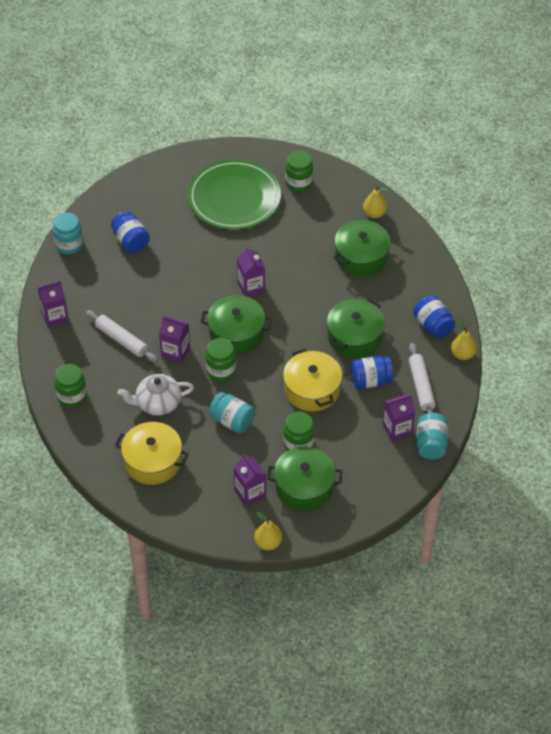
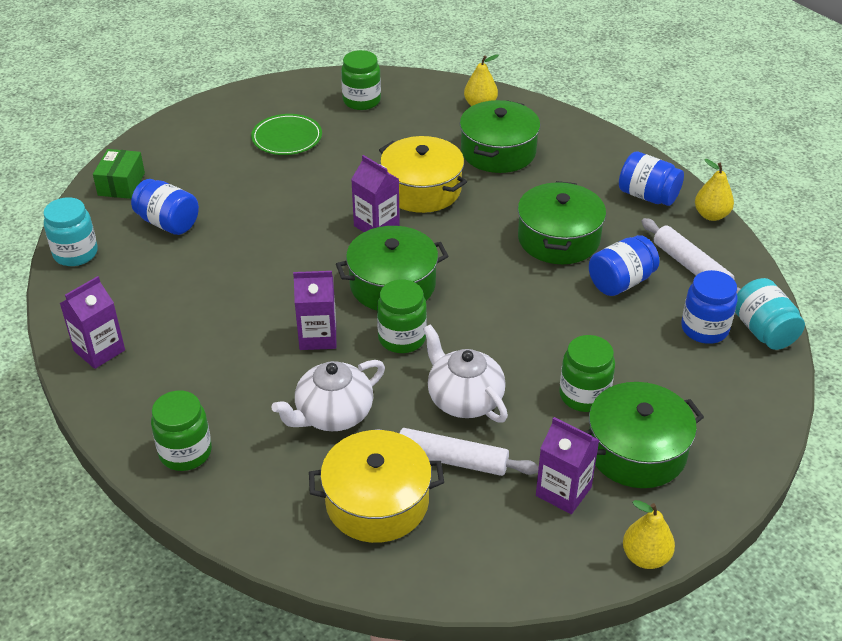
camera: 25 degrees left, 10 degrees down
(117, 201) = (121, 184): none -> green box
(121, 340) = (224, 347): white rolling pin -> white rolling pin (452, 460)
(232, 421) = (464, 399): turquoise jar -> white teapot
(234, 198) = (287, 138): green plate -> green plate, size x0.52
(312, 389) = (549, 319): yellow pot -> yellow pot (422, 189)
(397, 430) = (704, 329): purple carton -> blue jar

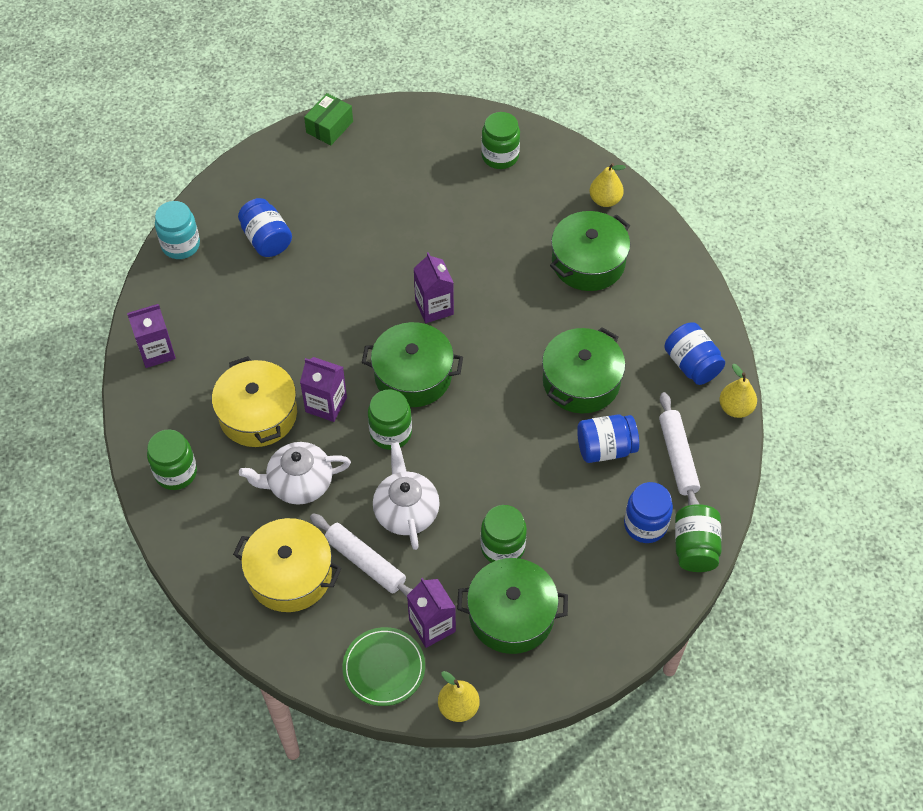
camera: 25 degrees right, 15 degrees up
(121, 184) = (249, 182): green box -> green box (329, 127)
(287, 138) = (411, 178): green plate -> green plate (384, 668)
(422, 189) = (495, 281): yellow pot -> yellow pot (258, 414)
(763, 331) = (695, 547): turquoise jar -> green jar

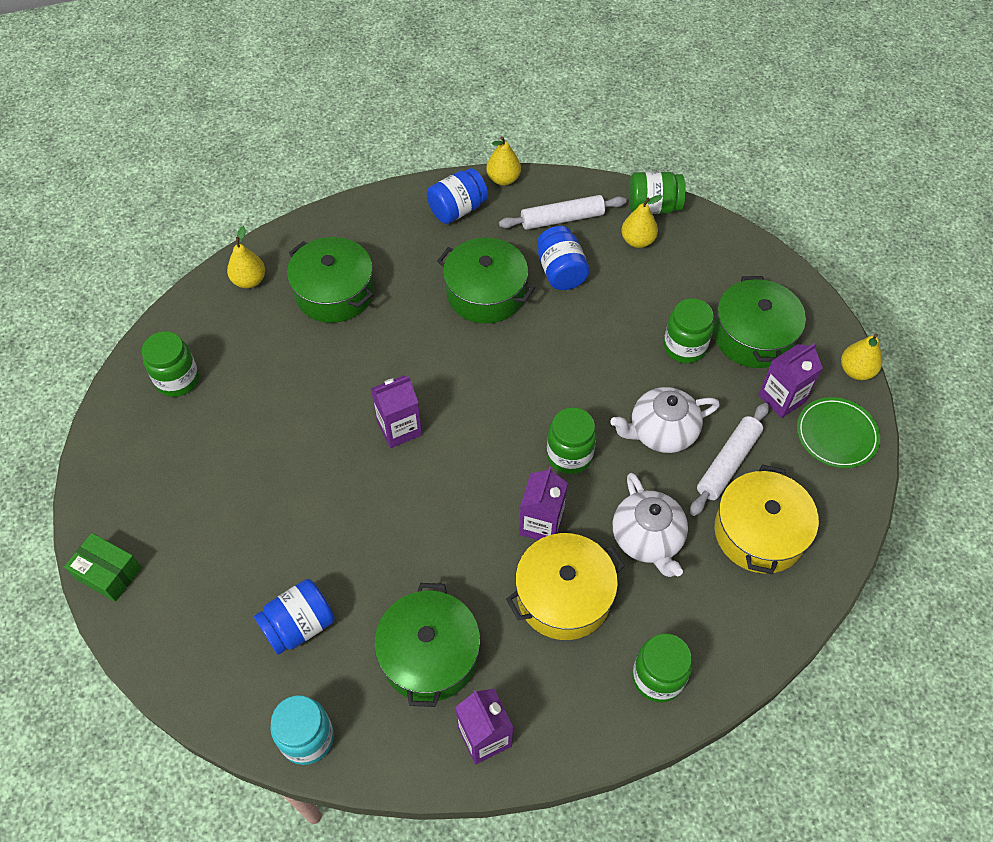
camera: 95 degrees left, 0 degrees up
(413, 375) = (493, 441): green pot -> green pot (429, 655)
(645, 525) = (637, 241): blue jar -> yellow pear

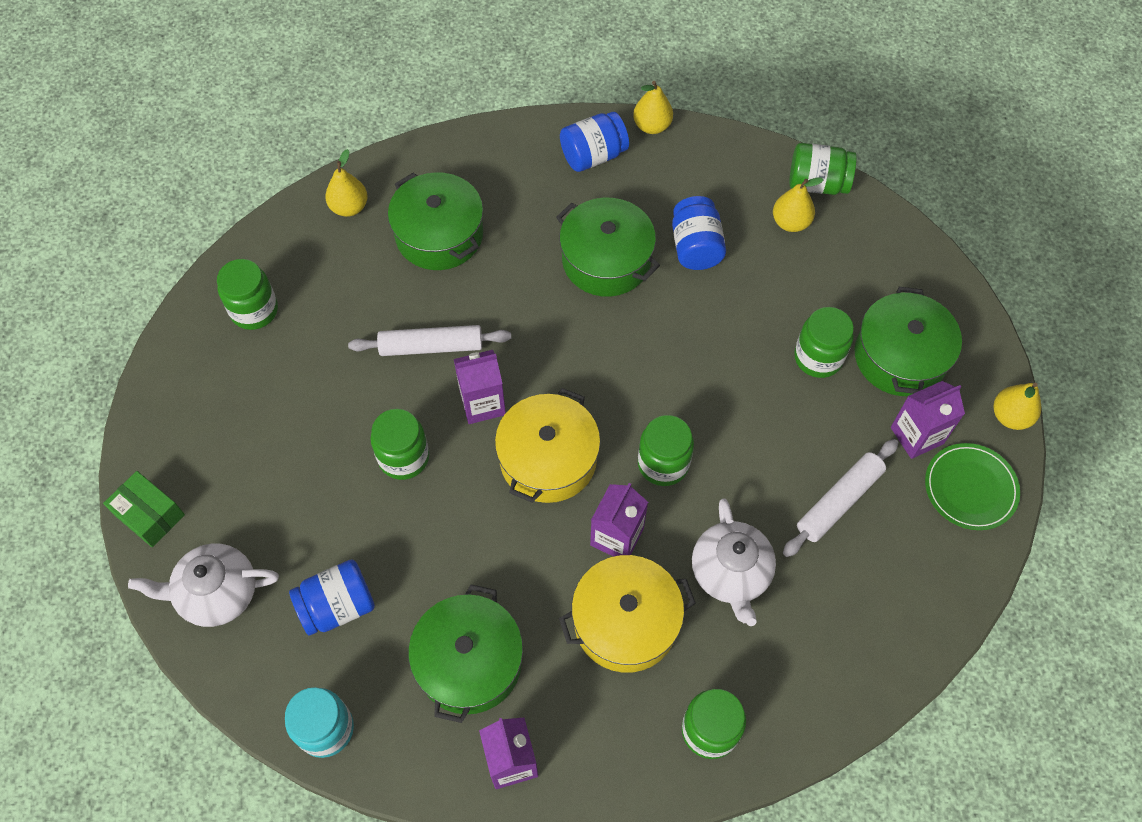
camera: 10 degrees right, 5 degrees up
(337, 485) = (404, 457): none -> green jar
(562, 219) = (709, 184): white rolling pin -> white rolling pin (431, 346)
(661, 432) = (771, 453): white teapot -> white teapot (217, 593)
(759, 532) = (857, 587): yellow pot -> yellow pot (548, 459)

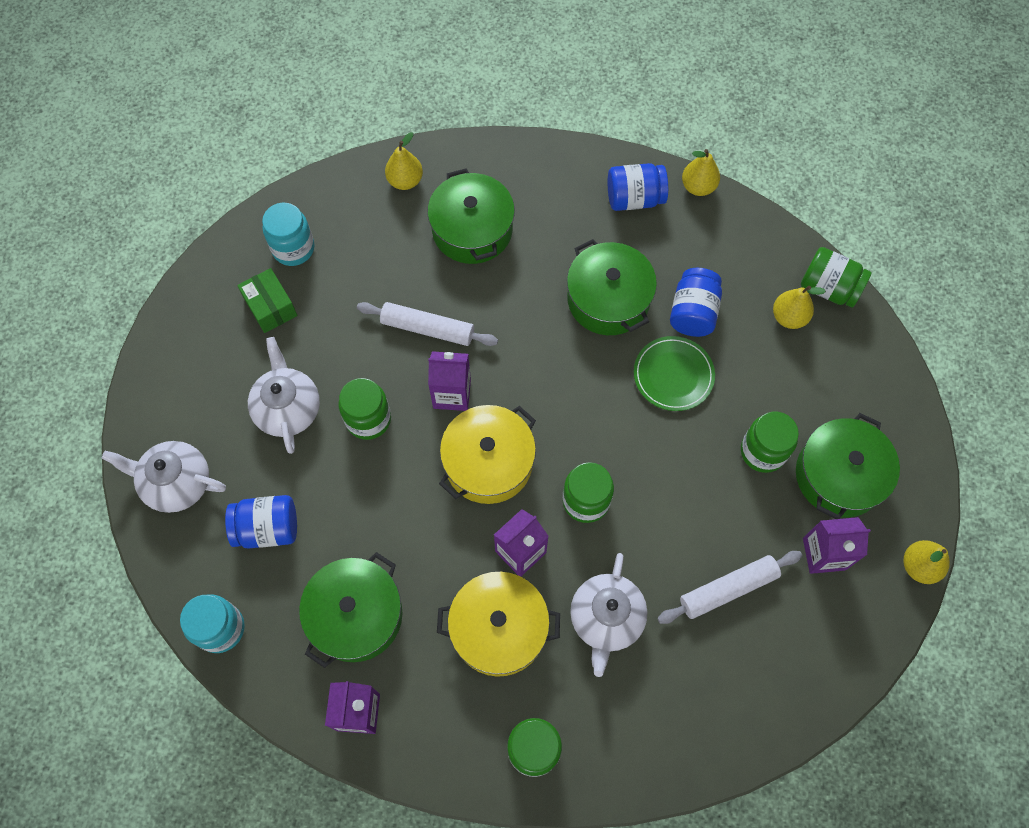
camera: 20 degrees right, 5 degrees up
(150, 515) = (148, 398): green box -> green box (270, 307)
(254, 310) = (293, 248): green jar -> turquoise jar
(312, 475) = (288, 408): none -> white teapot
(970, 488) = (853, 619): green plate -> green plate (673, 375)

